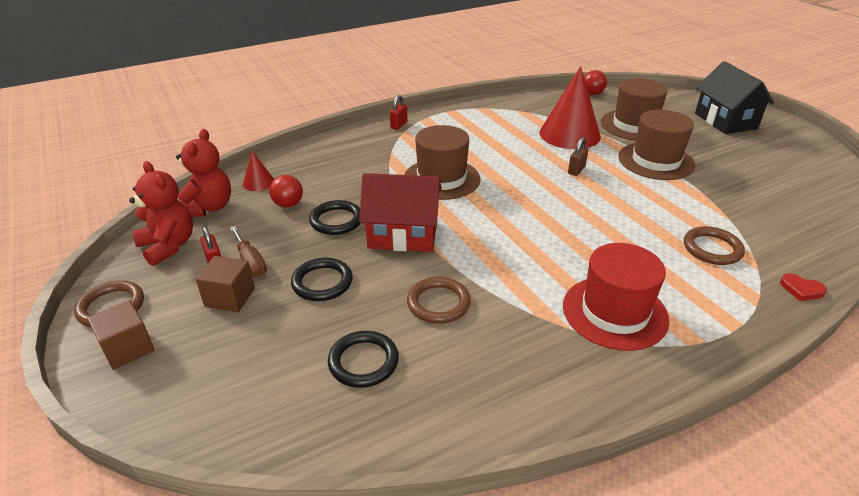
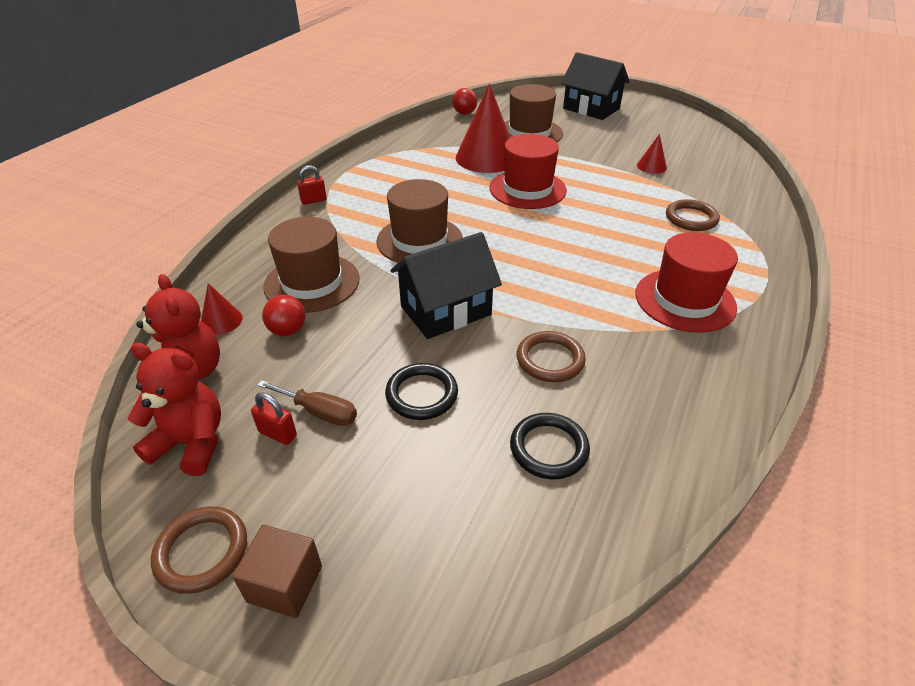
camera: 35 degrees left, 5 degrees up
(230, 297) = (341, 460): brown cube -> none
(336, 220) = (362, 325): black ring -> none
(399, 125) = (313, 200): red padlock -> red padlock turned 75 degrees clockwise
(403, 235) = (446, 310): red house -> black house
(576, 170) = (527, 189): brown padlock -> red hat
(656, 161) = (578, 159): brown hat -> brown hat (312, 282)
(727, 190) = (651, 166): none -> red cone
(801, 289) = (772, 226): red heart -> none

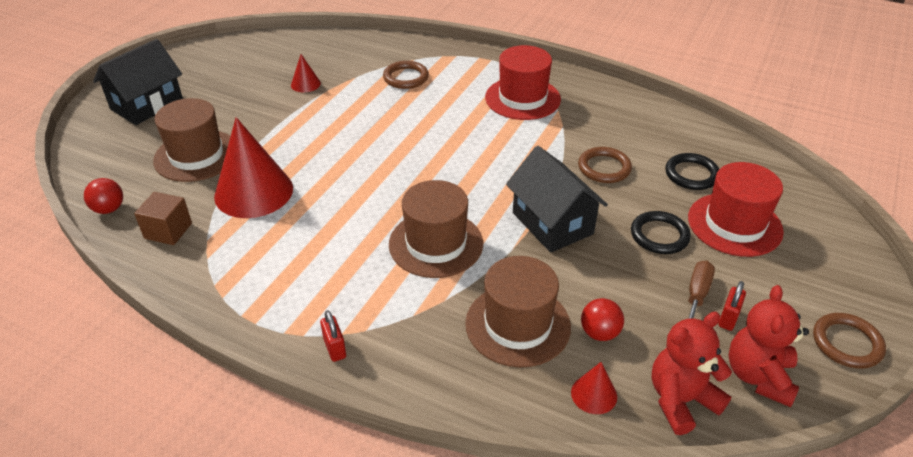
camera: 90 degrees left, 0 degrees up
(285, 584) = (846, 293): brown cube -> brown cube (168, 231)
(527, 189) = (337, 164): red hat -> red hat (734, 224)

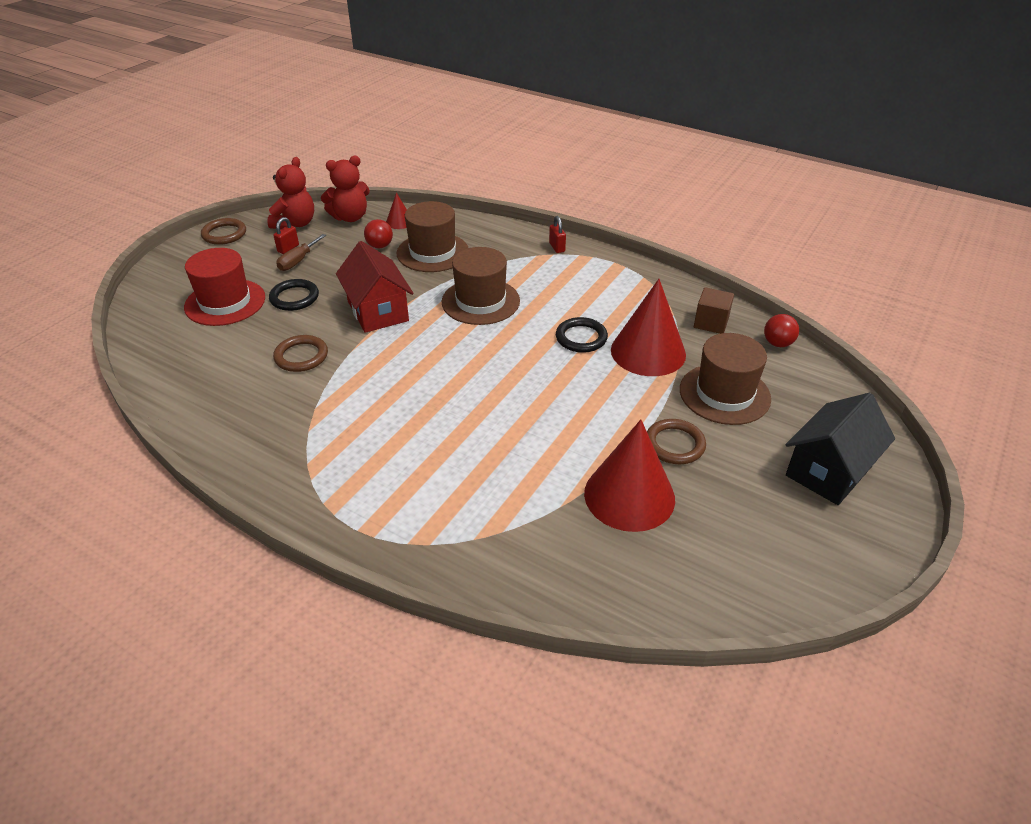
camera: 175 degrees left, 0 degrees up
(305, 84) = (629, 495): red cone -> red cone, size x2.19
(406, 77) = (489, 499): brown ring -> brown ring (674, 444)
(522, 98) = (343, 451): red hat -> none
(552, 223) = (378, 311): black house -> red house
(691, 174) = (222, 345): black ring -> black ring (581, 338)

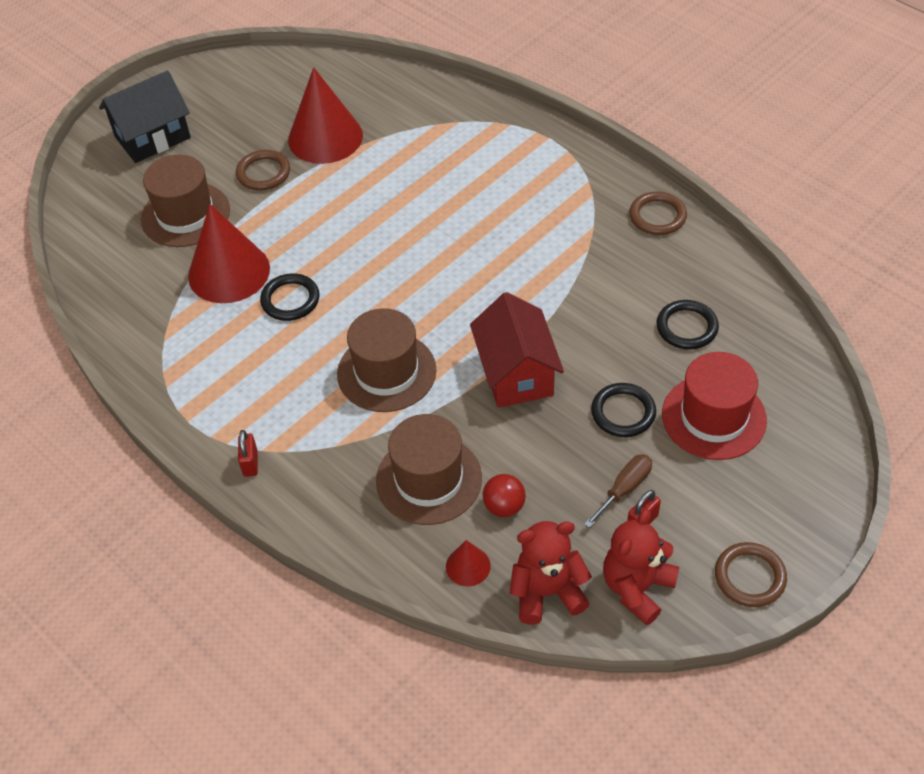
camera: 165 degrees left, 10 degrees up
(231, 355) = (687, 327): none -> black ring
(301, 356) = (607, 316): brown ring -> brown ring (657, 216)
(711, 322) = (136, 302): brown cube -> none
(777, 343) = (87, 265): red ball -> none

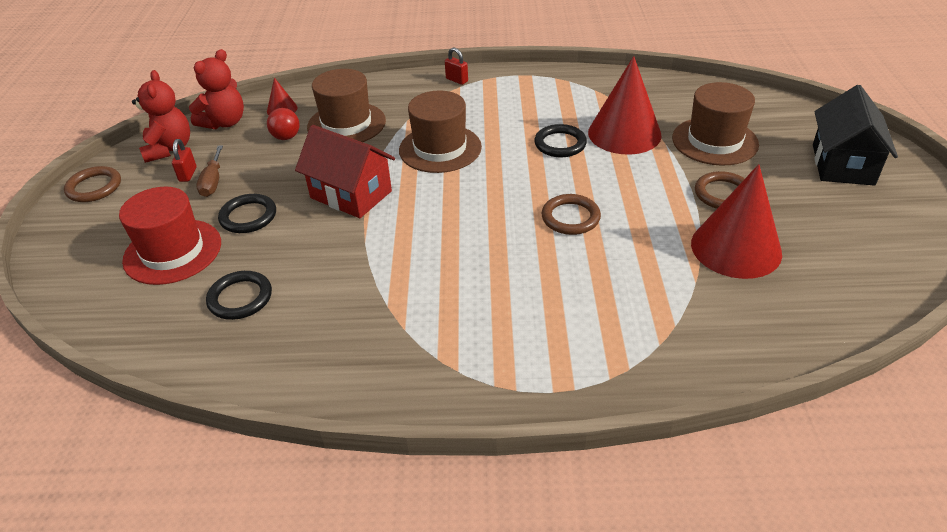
camera: 135 degrees right, 10 degrees down
(657, 216) = (350, 380): brown ring -> brown ring (570, 217)

